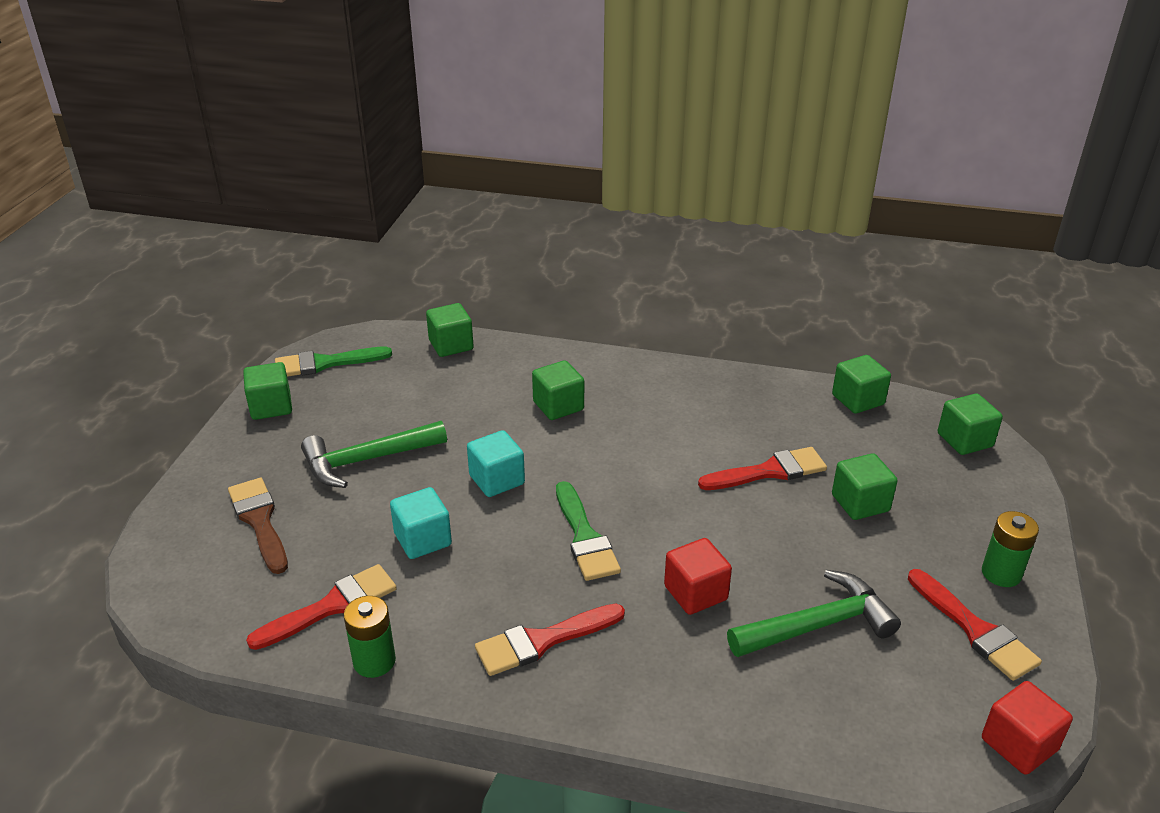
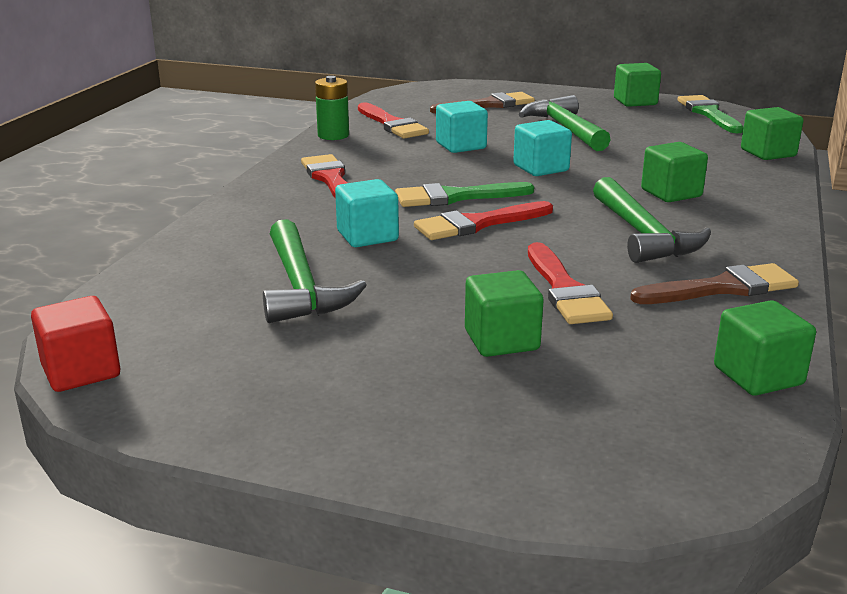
camera: 95 degrees right, 10 degrees down
(655, 427) = (643, 235): none -> green hammer
(695, 593) = (367, 236): red cube -> turquoise cube
(741, 400) = (722, 288): none -> brown brush
(964, 440) = (669, 460): green cube -> none
(975, 629) = (253, 379): red brush -> red brush (478, 224)
(1001, 573) = (343, 422): green battery -> none

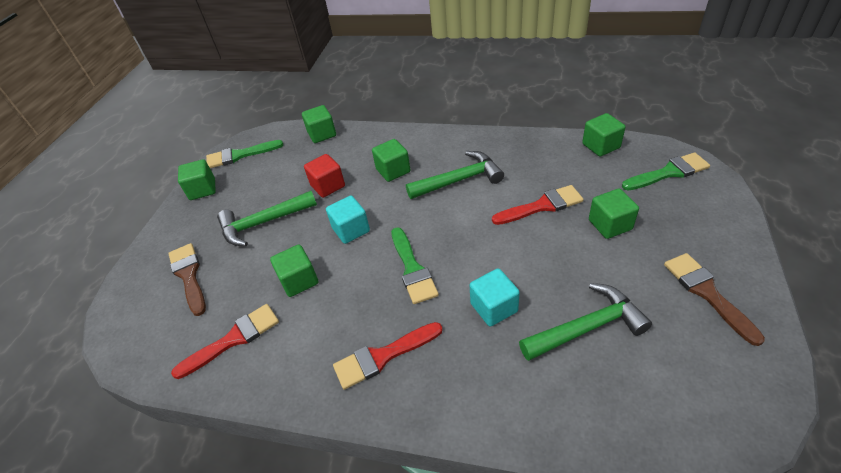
camera: 90 degrees left, 20 degrees up
(81, 371) = (758, 423): red cube -> red cube (328, 186)
(333, 135) = (261, 382): green battery -> none
(461, 146) = (299, 280): turquoise cube -> green cube
(478, 224) = (459, 251): red brush -> none
(655, 439) = (668, 172): none -> green brush
(722, 288) = (519, 154): brown brush -> brown brush (707, 293)

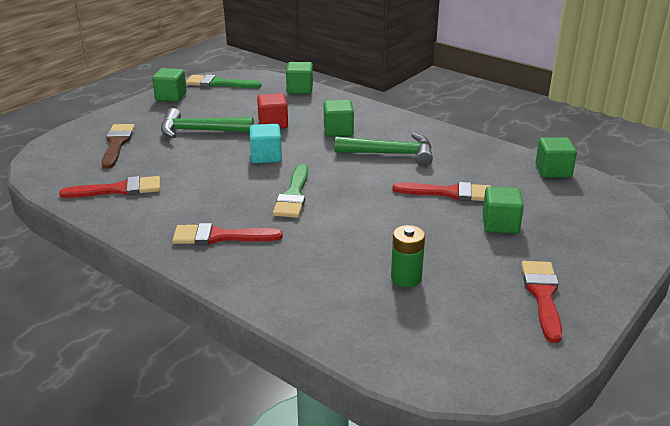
camera: 20 degrees right, 15 degrees down
(299, 280) = (196, 173): green cube -> none
(494, 307) = (338, 240): turquoise cube -> none
(587, 327) = (406, 278): green hammer -> green battery
(668, 172) = (601, 209): green brush -> none
(707, 293) = (542, 295): brown brush -> red brush

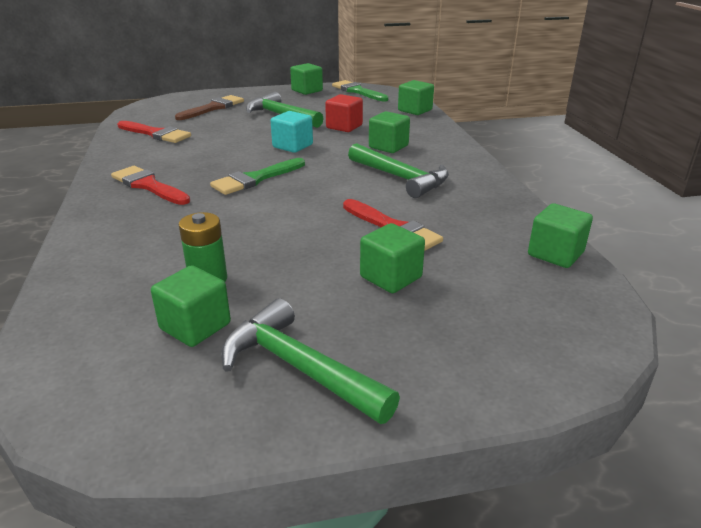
camera: 40 degrees right, 0 degrees up
(454, 306) = (195, 326): none -> green cube
(542, 295) = (298, 367): red brush -> green hammer

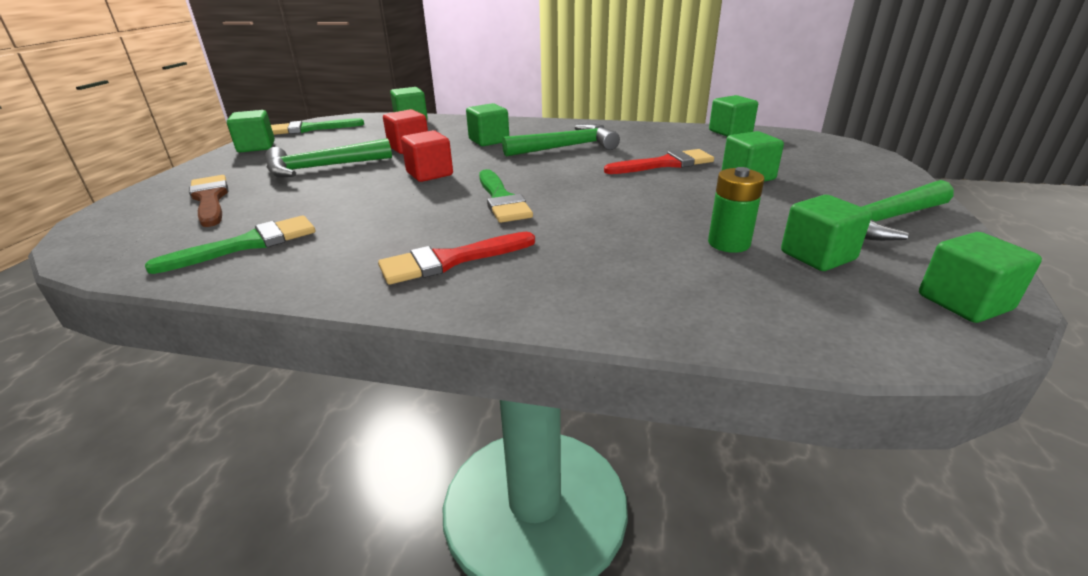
camera: 65 degrees left, 0 degrees up
(113, 412) = (964, 302): none -> green cube
(156, 134) = (247, 244): red brush -> green brush
(292, 146) = (429, 174): turquoise cube -> red cube

